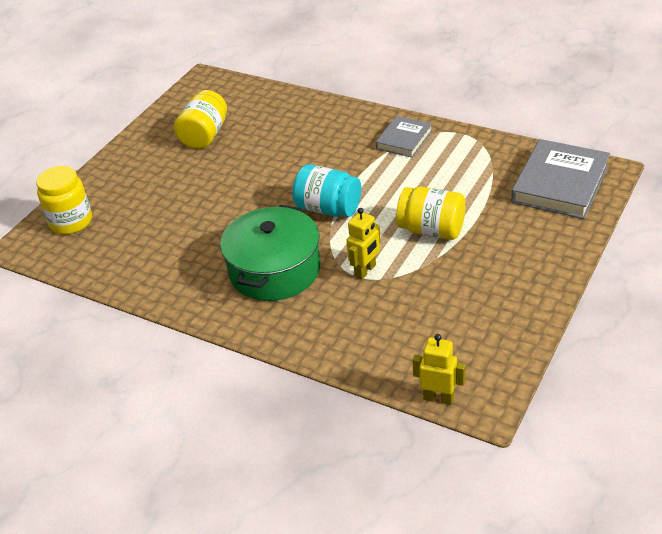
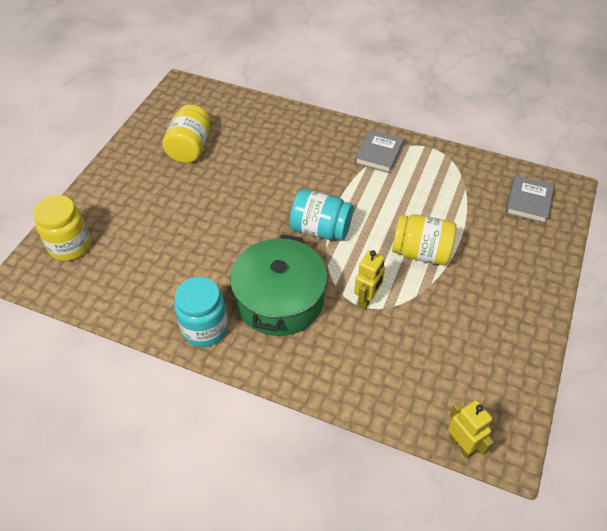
camera: 10 degrees left, 10 degrees up
(194, 294) = (205, 328): none -> turquoise jar
(438, 398) = (461, 445): yellow robot -> yellow robot turned 45 degrees clockwise
(560, 184) = (528, 202): grey book -> grey book, size x0.59

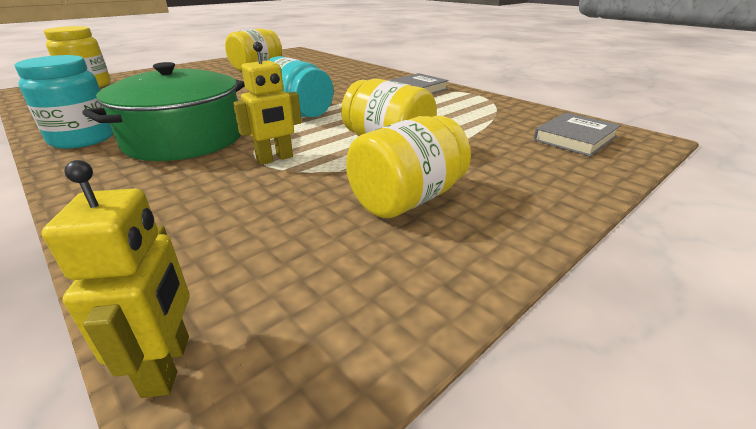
camera: 25 degrees right, 20 degrees down
(473, 309) = (407, 199): none -> yellow jar

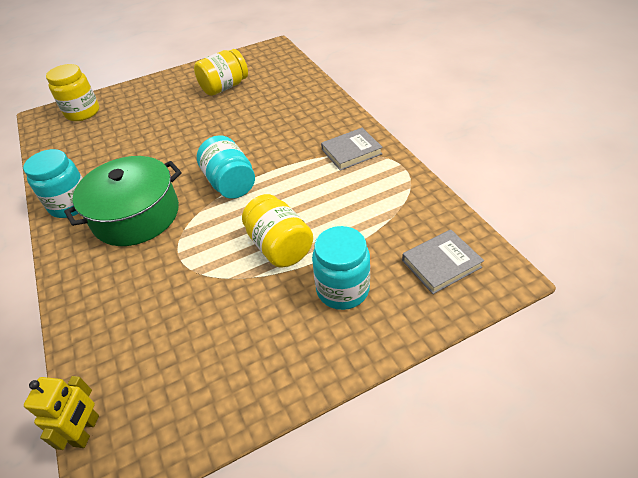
camera: 20 degrees right, 15 degrees up
(275, 159) = (190, 255): yellow robot -> none
(407, 199) = (258, 323): yellow jar -> none
(489, 163) = (342, 289): none -> turquoise jar

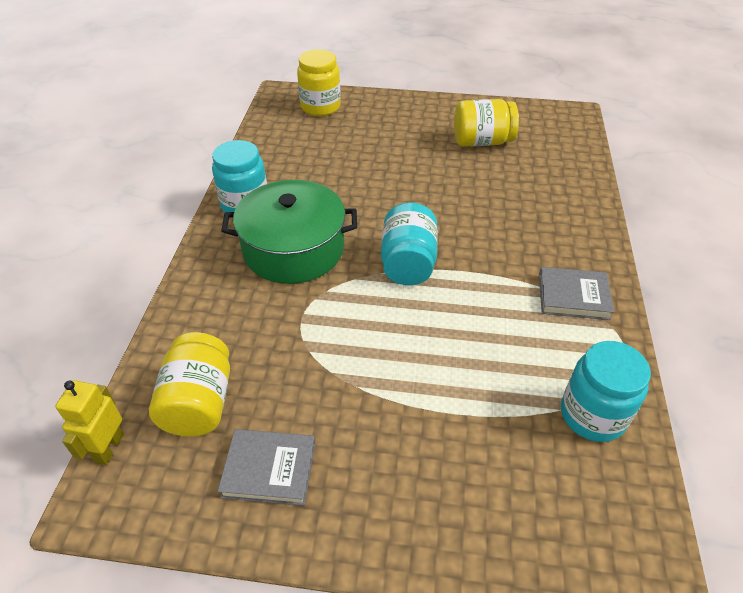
camera: 30 degrees right, 0 degrees up
(87, 431) = (109, 448): yellow robot -> yellow robot turned 150 degrees clockwise
(279, 246) = (407, 368): yellow jar -> yellow jar (199, 402)
(342, 289) = (439, 462): turquoise jar -> turquoise jar (592, 415)
(441, 264) = (580, 507): grey book -> grey book (269, 469)

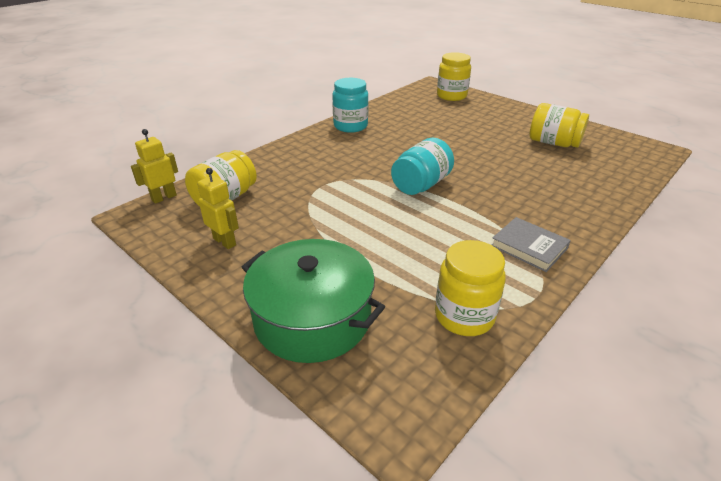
camera: 35 degrees right, 10 degrees down
(269, 469) = (225, 242): grey book -> yellow robot
(293, 249) = (355, 154): green pot -> green pot (312, 318)
(592, 415) = (464, 316): turquoise jar -> yellow jar

